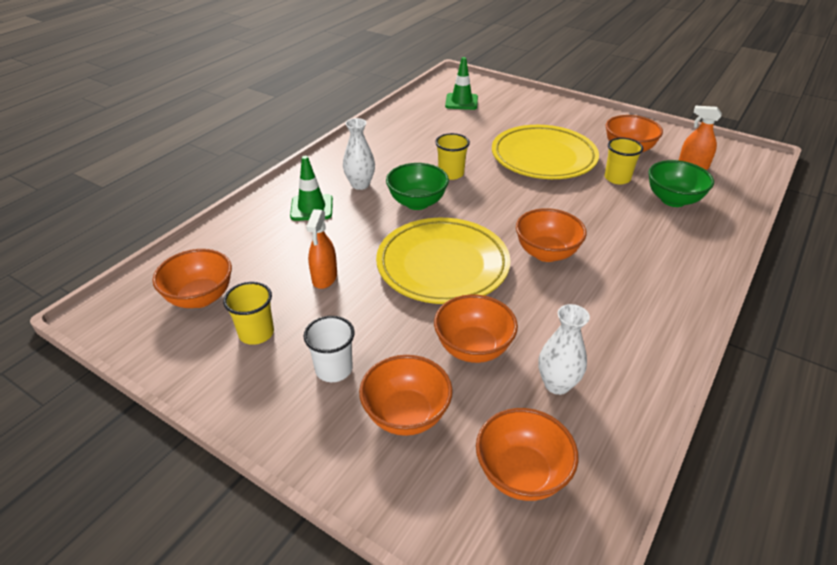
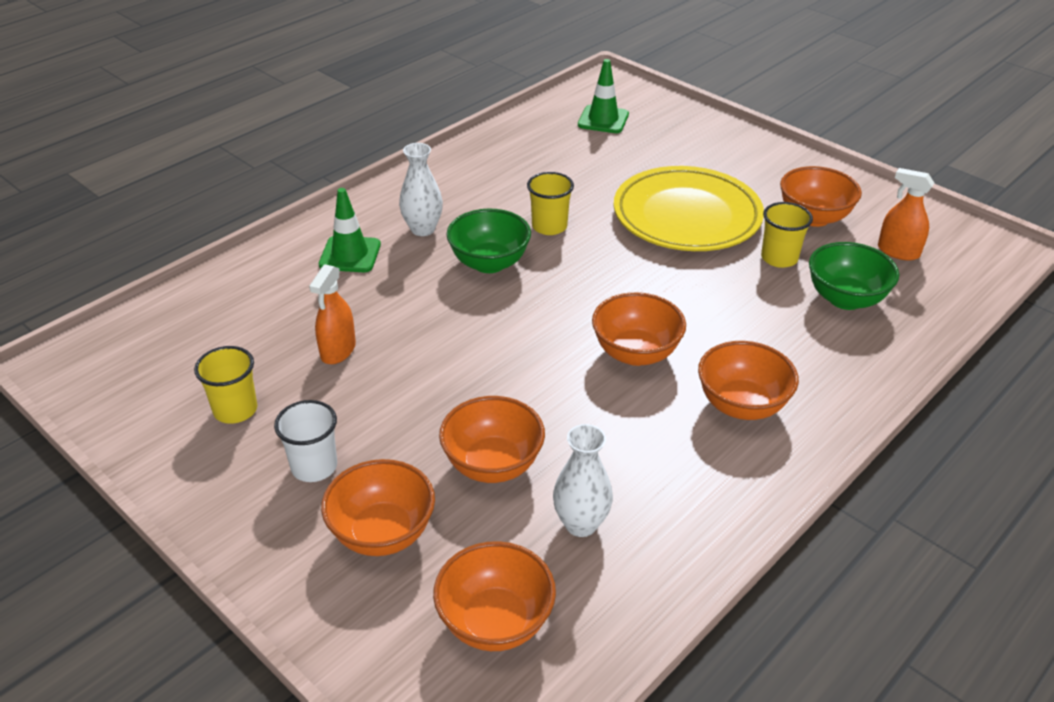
camera: 10 degrees right, 0 degrees up
(200, 297) = (181, 357): orange bowl -> orange bowl (741, 405)
(442, 265) = (492, 353): yellow plate -> none

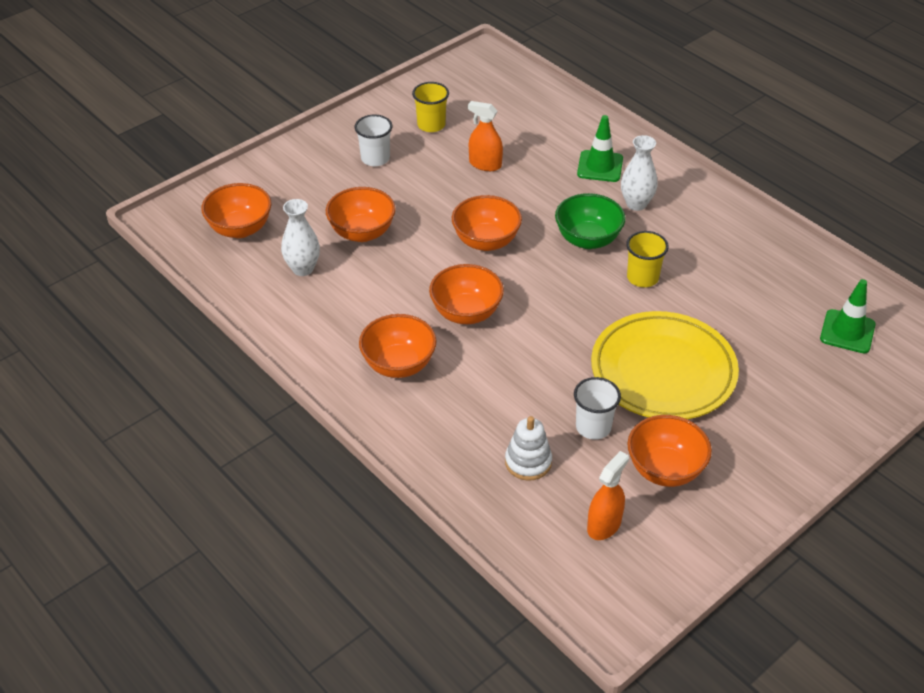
camera: 95 degrees right, 5 degrees up
(382, 533) = (315, 186): orange bowl -> orange bowl (486, 241)
(779, 258) = (593, 427): yellow cup -> white cup
(845, 299) = (528, 462): green bowl -> white stacking toy

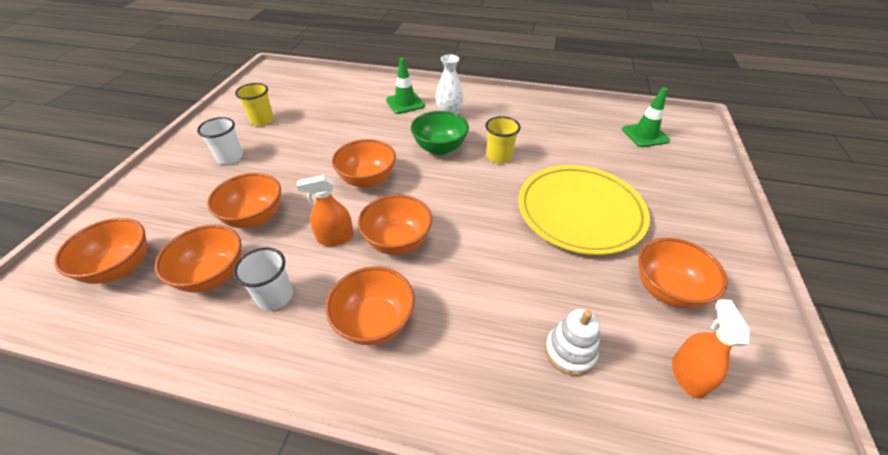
camera: 35 degrees left, 0 degrees up
(303, 269) = (213, 275): white vase -> orange bowl
(485, 164) = (324, 130): orange spray bottle -> orange spray bottle (335, 238)
(593, 427) = (583, 284): white cup -> white cup (275, 296)

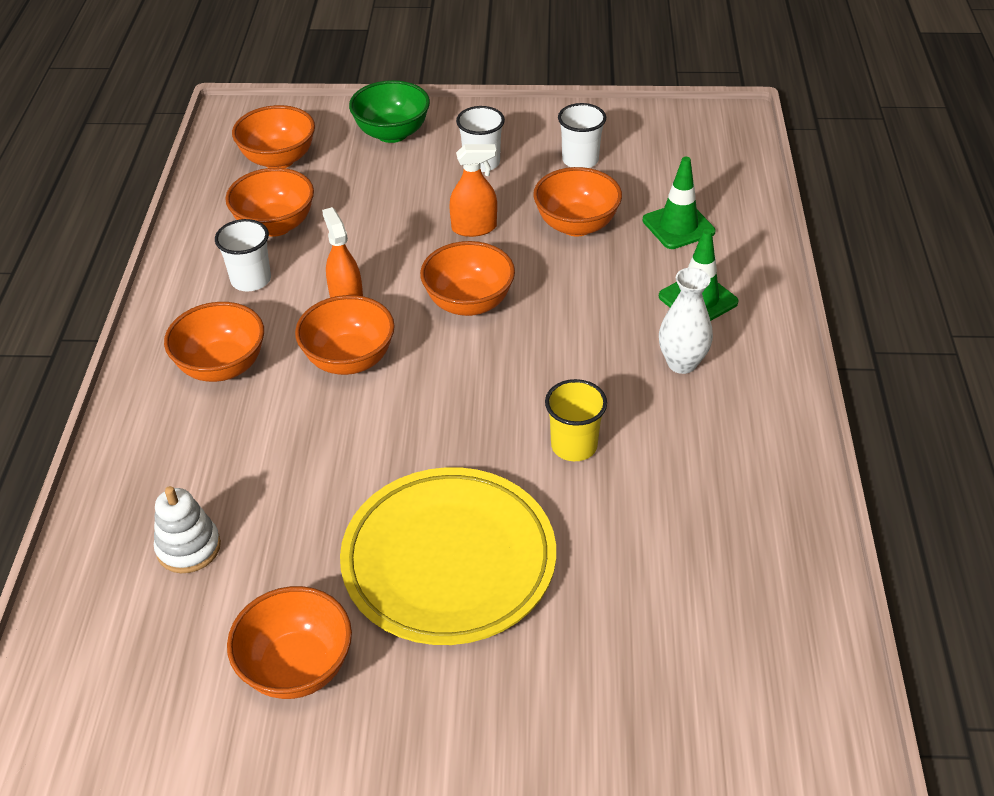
camera: 80 degrees right, 0 degrees up
(255, 217) = (370, 224): orange bowl -> orange bowl (576, 225)
(262, 120) = (580, 160): yellow cup -> white cup
(439, 148) = (573, 367): green bowl -> green bowl (392, 133)
(645, 135) = (732, 684): green traffic cone -> green traffic cone (678, 226)
(688, 375) = (158, 672): orange spray bottle -> orange spray bottle (474, 228)

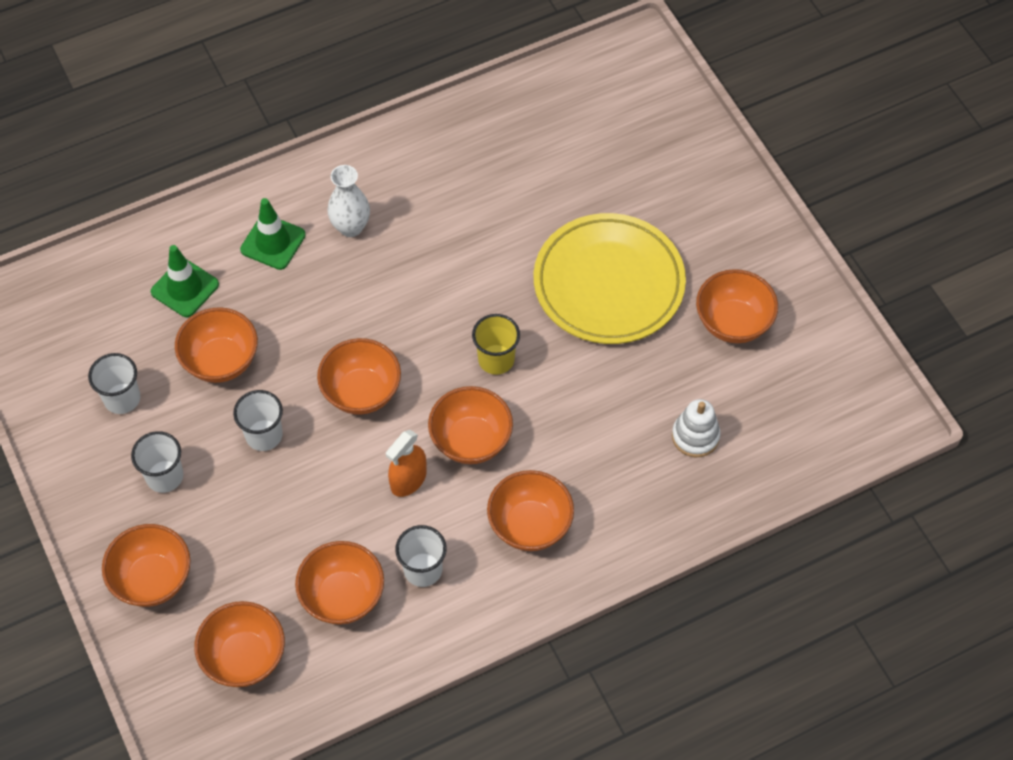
camera: 120 degrees left, 15 degrees up
(392, 133) = (152, 579): green bowl -> orange bowl
(474, 228) = (264, 435): orange spray bottle -> white cup
(574, 445) = (470, 258): yellow cup -> yellow cup (496, 359)

